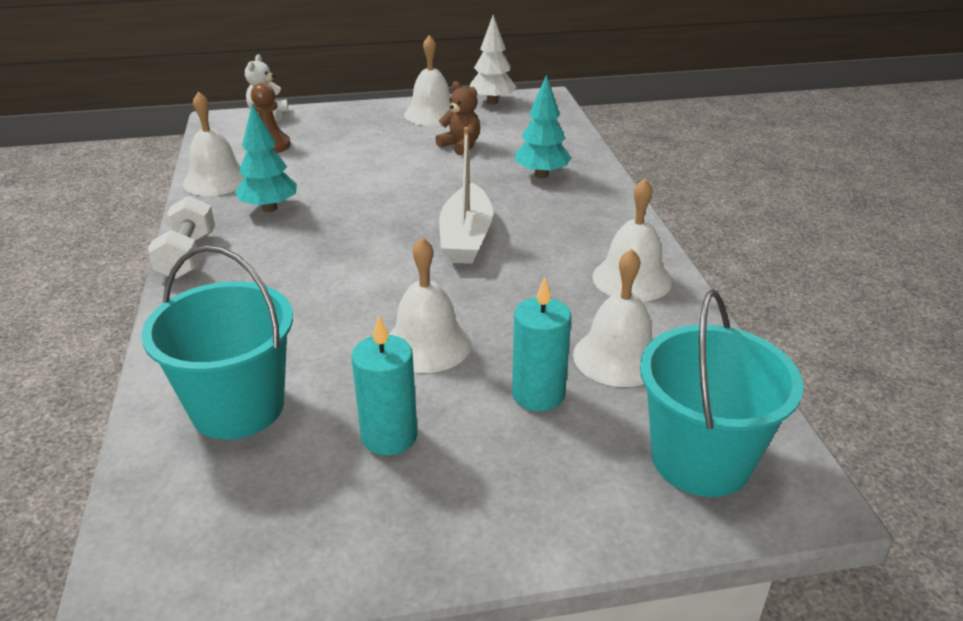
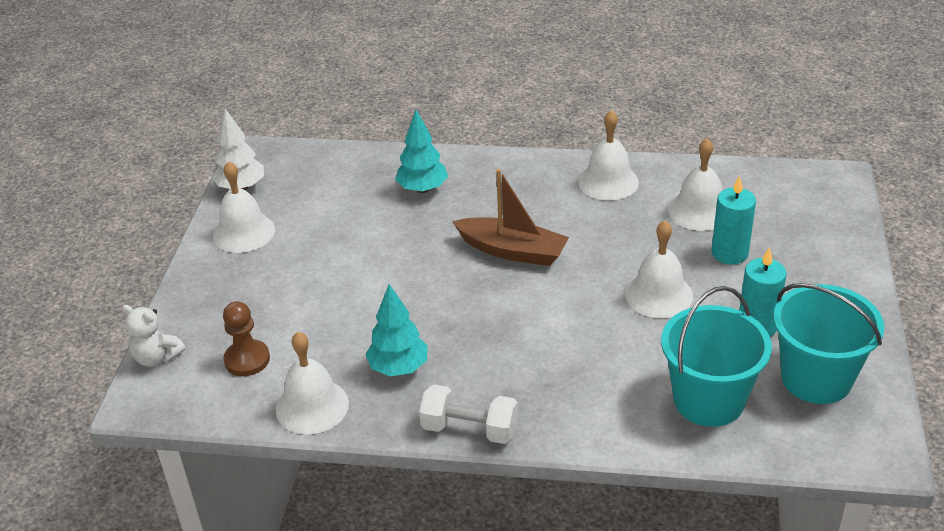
camera: 70 degrees left, 5 degrees up
(460, 146) = (334, 225): brown teddy bear -> none
(466, 237) = (512, 251): white boat -> brown boat
(701, 459) = (803, 204): turquoise bucket -> turquoise bucket (816, 378)

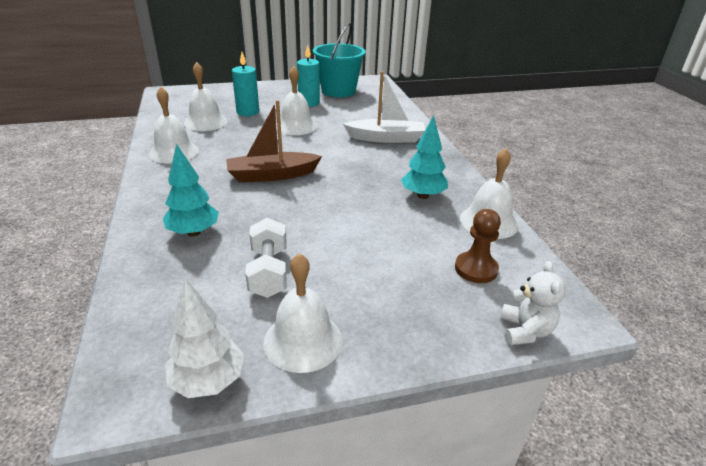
camera: 115 degrees left, 5 degrees down
(469, 429) = (449, 162): white dumbbell -> white dumbbell (269, 272)
(512, 251) = (272, 175): brown boat -> brown boat turned 105 degrees counterclockwise
(579, 384) = (386, 138): none -> white boat
(708, 400) = (371, 109): turquoise bucket -> none

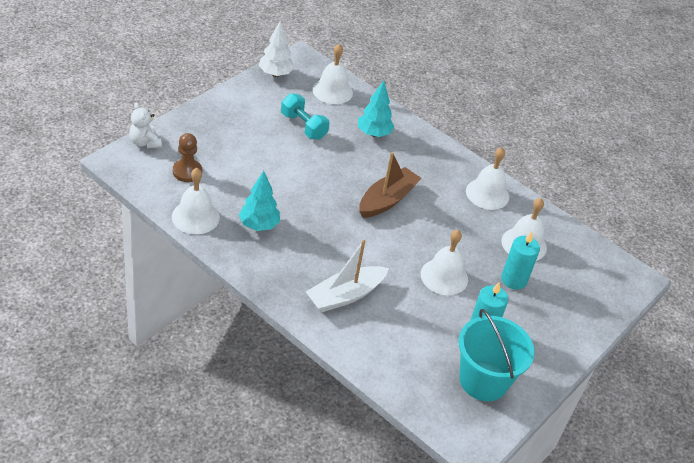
camera: 140 degrees right, 10 degrees up
(269, 272) = (303, 126): white dumbbell -> turquoise dumbbell
(303, 340) = (252, 101): white bell -> white bell (332, 91)

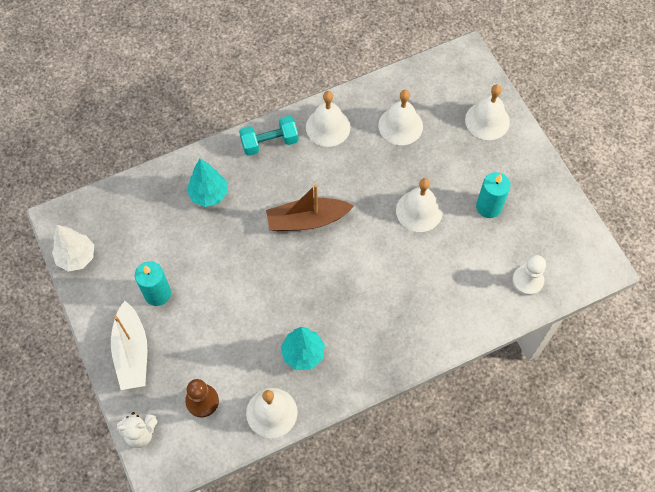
camera: 60 degrees left, 20 degrees up
(303, 126) = (173, 259): turquoise dumbbell -> turquoise dumbbell (269, 142)
(332, 91) = (127, 209): white bell -> white bell (487, 120)
(345, 295) = (417, 306): white boat -> white boat (132, 352)
(387, 200) = (307, 220): brown boat -> brown boat turned 75 degrees counterclockwise
(419, 379) = (527, 281): none -> white pawn
(483, 380) = (542, 230): turquoise bucket -> none
(514, 280) = (439, 154): turquoise candle -> turquoise candle (157, 293)

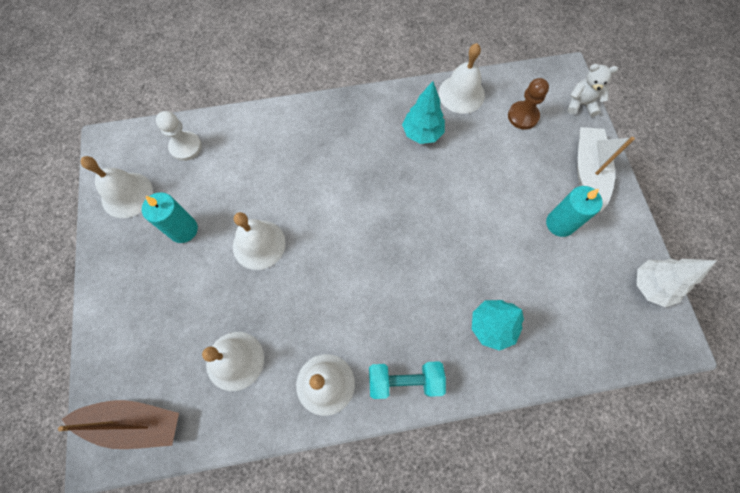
camera: 165 degrees left, 5 degrees up
(307, 220) = (384, 265): brown boat -> brown boat (134, 423)
(487, 120) = (128, 338): white bell -> white bell (127, 195)

